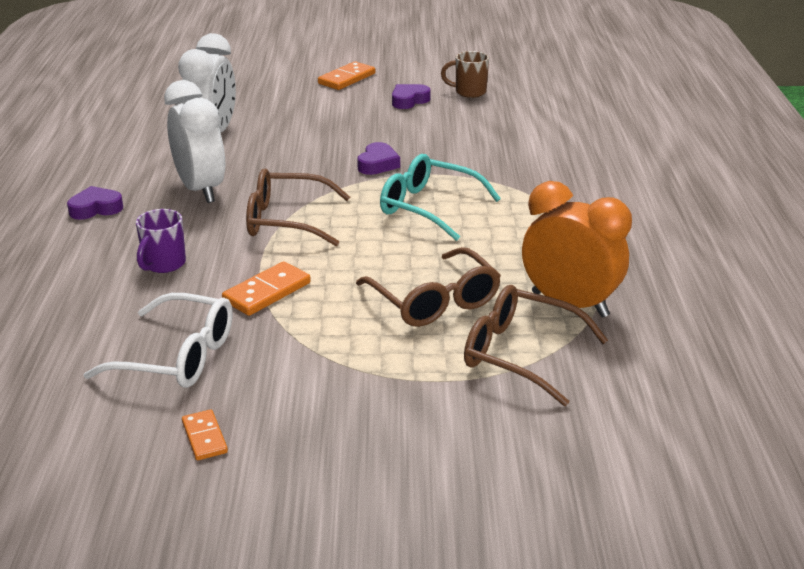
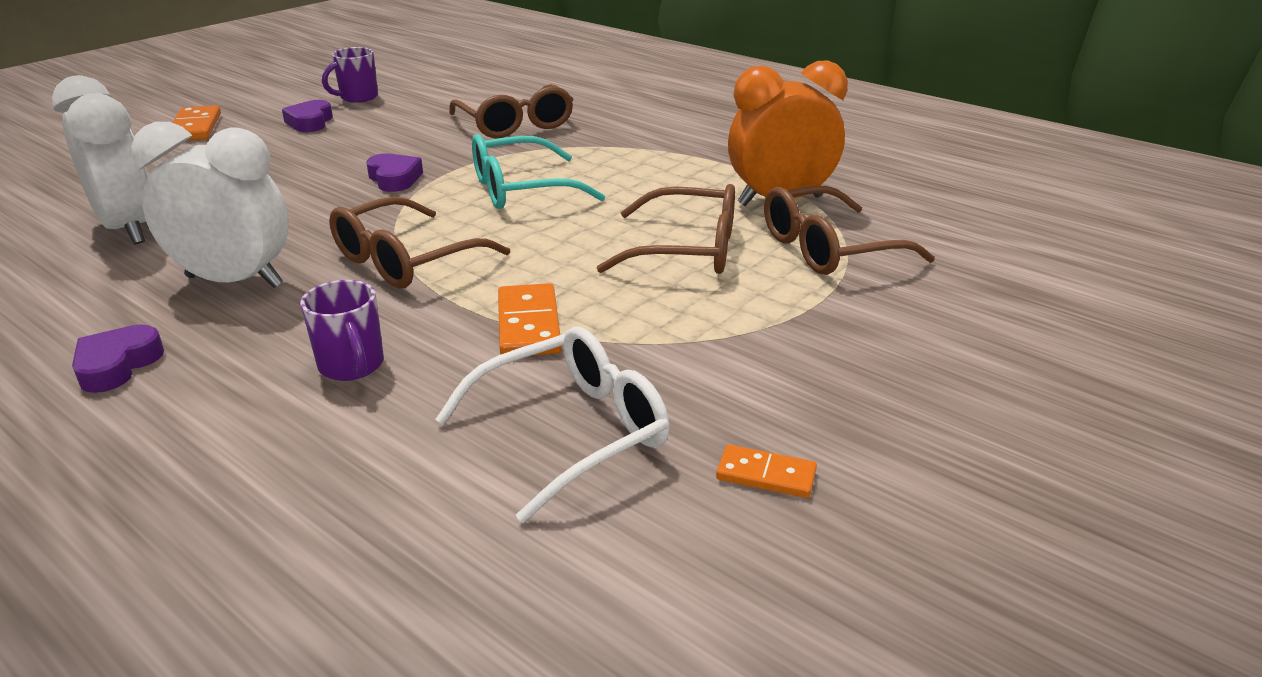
camera: 50 degrees left, 0 degrees up
(469, 92) = (357, 98): brown mug -> purple mug
(522, 157) = (515, 124): none -> brown glasses

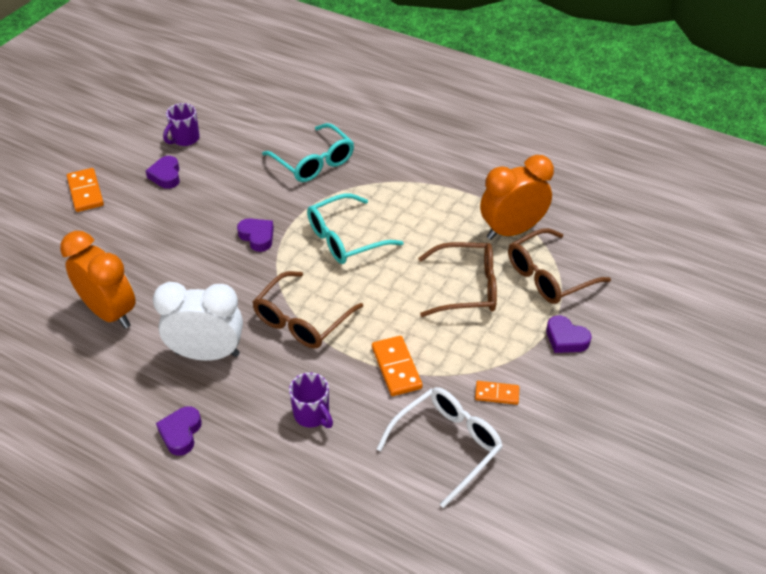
camera: 10 degrees left, 15 degrees up
(129, 229) = (110, 312): white clock -> orange clock
(515, 124) = (314, 162): brown glasses -> turquoise glasses
(766, 475) = (548, 459): orange domino -> orange domino (497, 394)
(840, 319) = (566, 339): none -> purple heart

